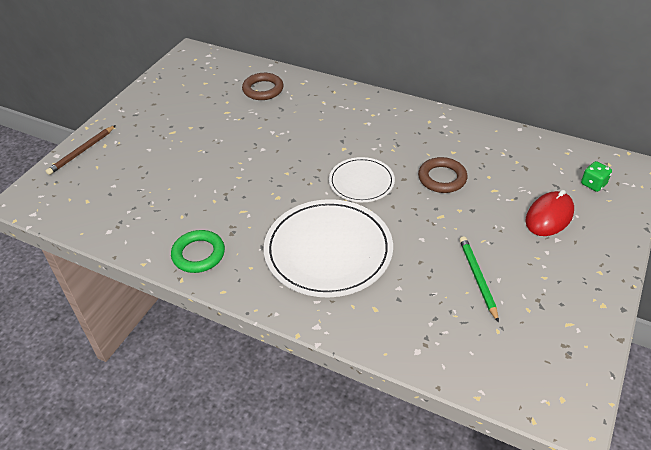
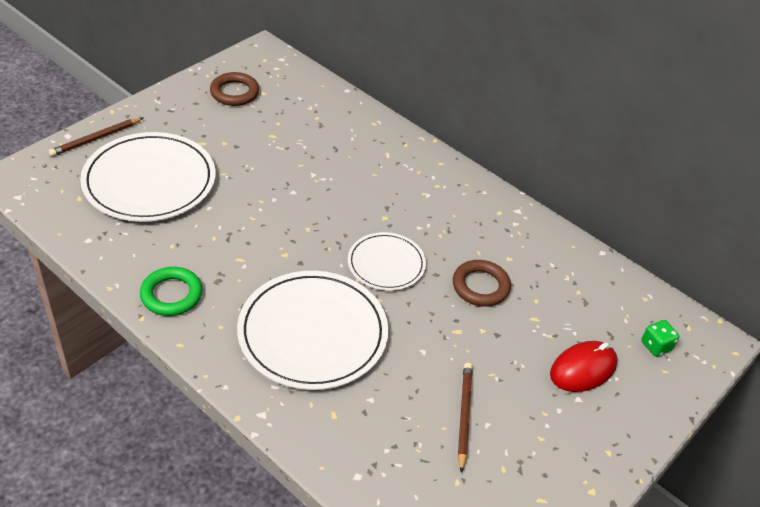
camera: 10 degrees right, 0 degrees up
(141, 172) = (149, 181): none -> white plate
(263, 89) = (325, 119): brown ring -> brown ring (234, 92)
(478, 278) = (464, 416): green pencil -> brown pencil

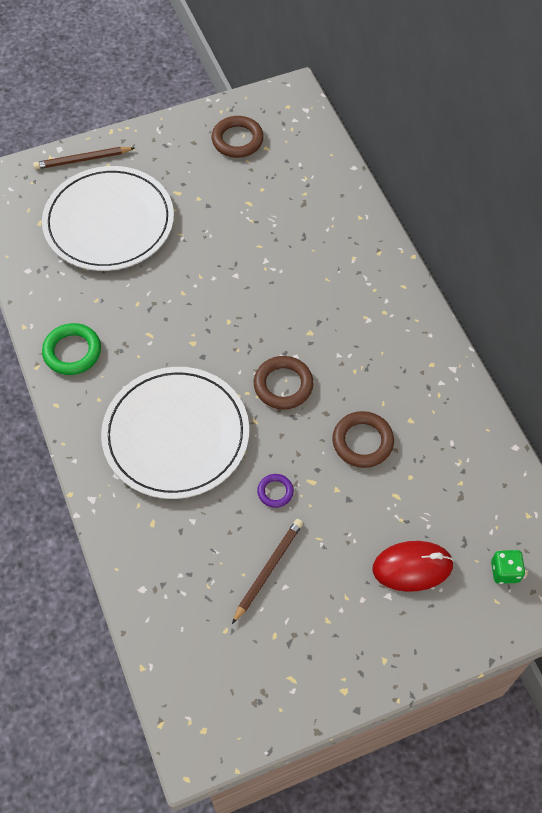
camera: 30 degrees right, 15 degrees up
(386, 264) = (283, 385): white plate -> brown ring
(431, 350) = (275, 492): none -> purple ring

